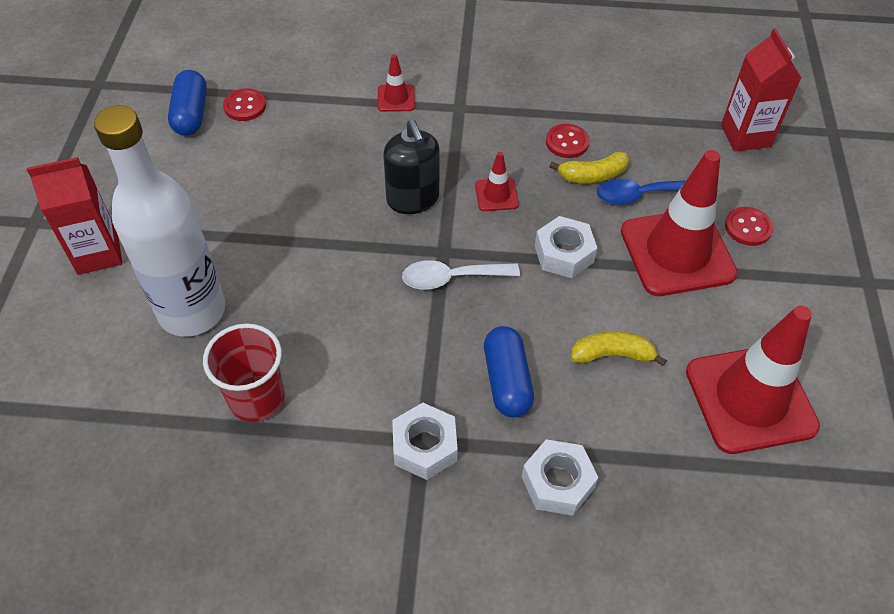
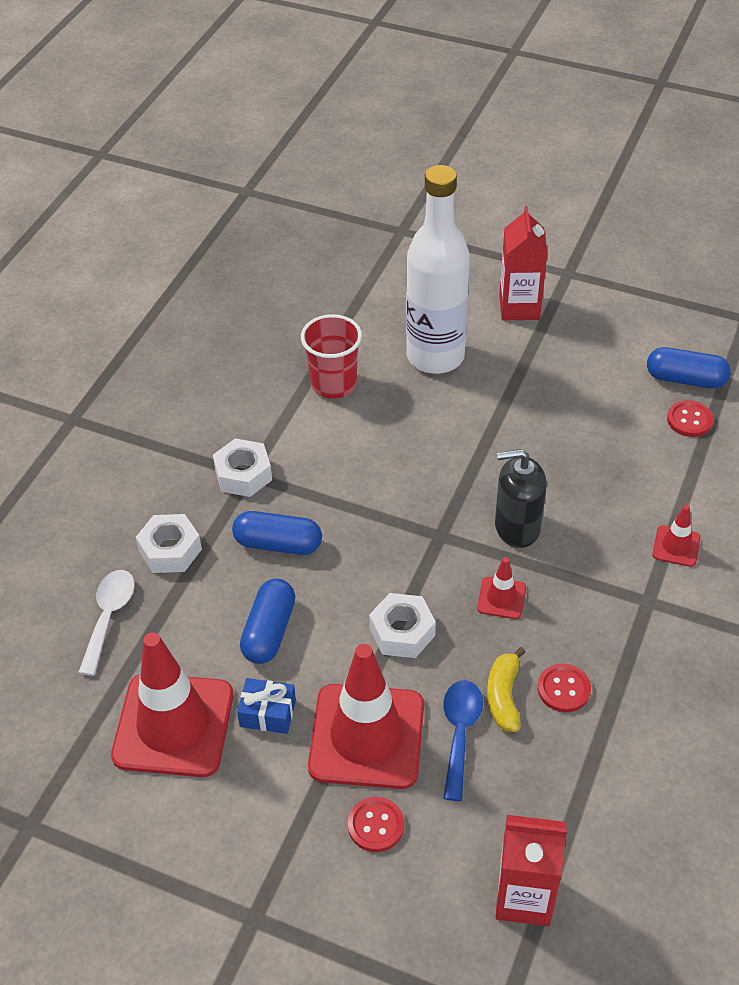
camera: 110 degrees right, 5 degrees down
(452, 278) = (405, 533): white spoon -> white spoon (109, 617)
(612, 355) = (269, 631): yellow banana -> blue capsule
(696, 328) = (268, 713): none -> blue gift

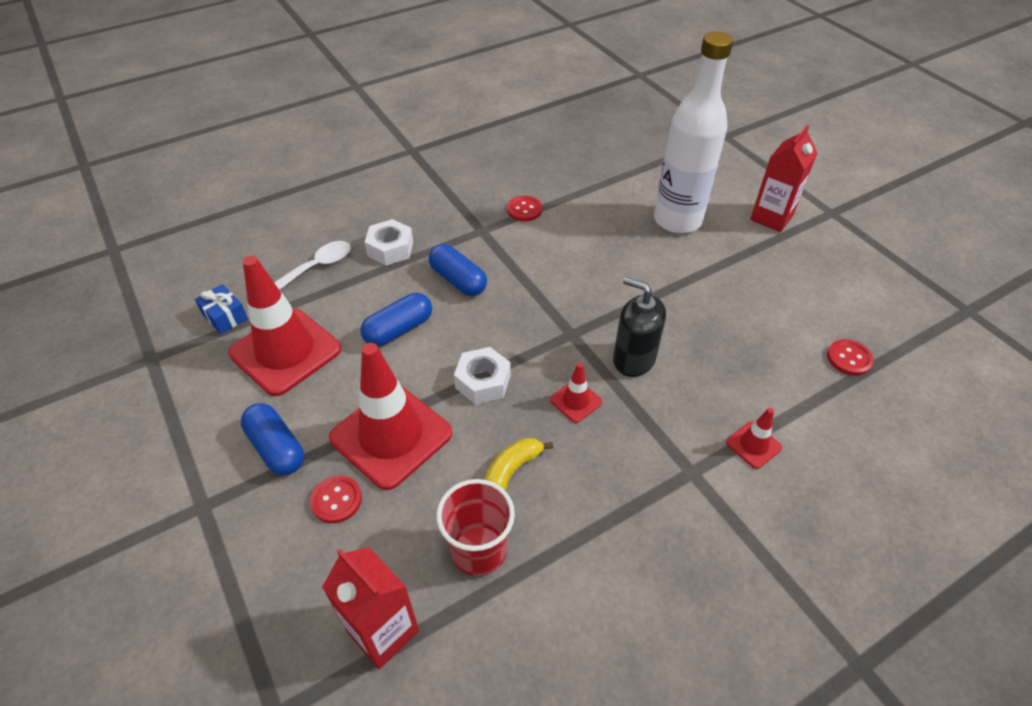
camera: 35 degrees right, 0 degrees up
(243, 475) = (478, 228): white nut -> none
(268, 713) = (346, 380): blue gift -> blue gift (225, 316)
(333, 384) = (589, 204): red cup -> red cup (479, 550)
(460, 733) = (455, 476): blue spoon -> none
(563, 689) = (562, 495): red button -> red button (524, 210)
(685, 379) = (871, 328): blue capsule -> blue capsule (276, 448)

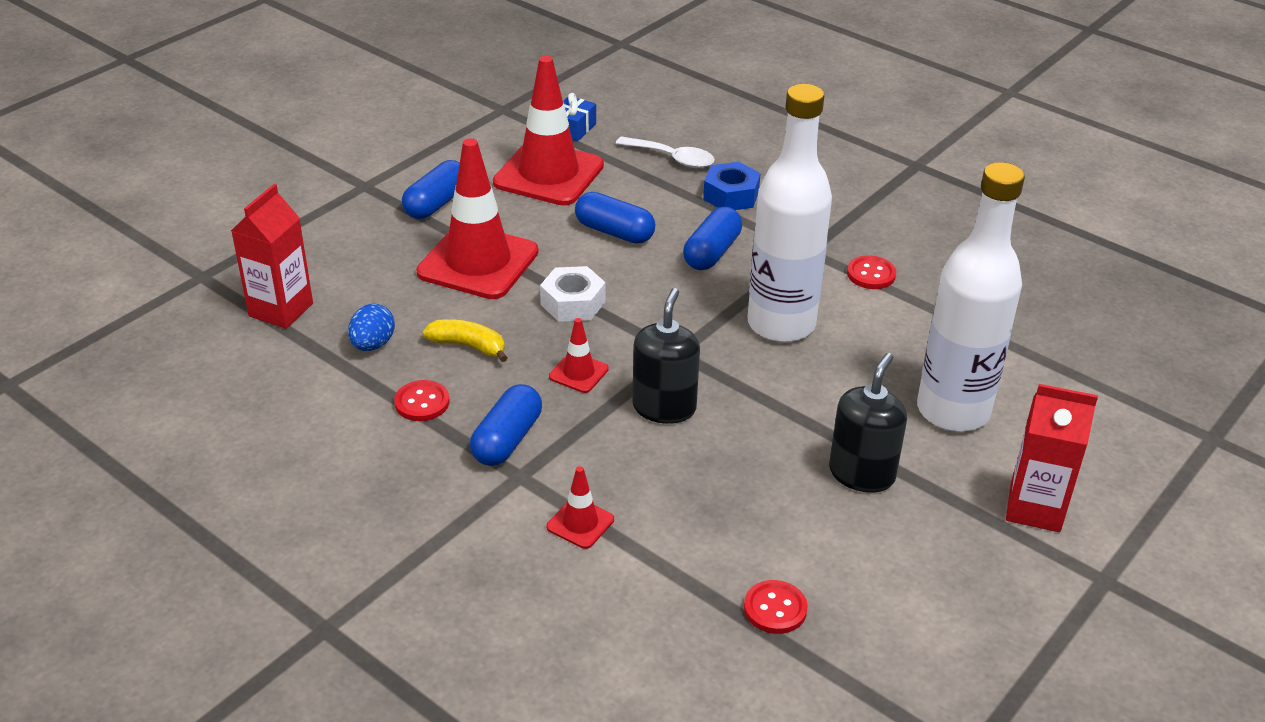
camera: 70 degrees right, 10 degrees down
(336, 500) = (395, 251): red button -> red button (422, 402)
(390, 249) = (731, 195): white nut -> blue nut
(479, 550) = (373, 345): red cup -> blue egg
(561, 269) = (781, 324): none -> white bottle
(645, 470) = (507, 440): none -> blue capsule
(728, 279) = (862, 474): none -> black soap dispenser

